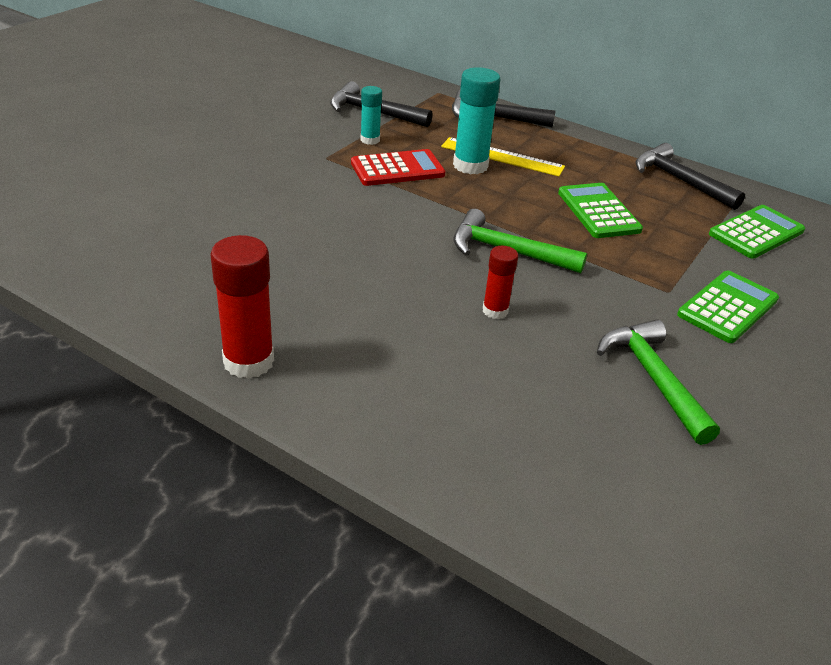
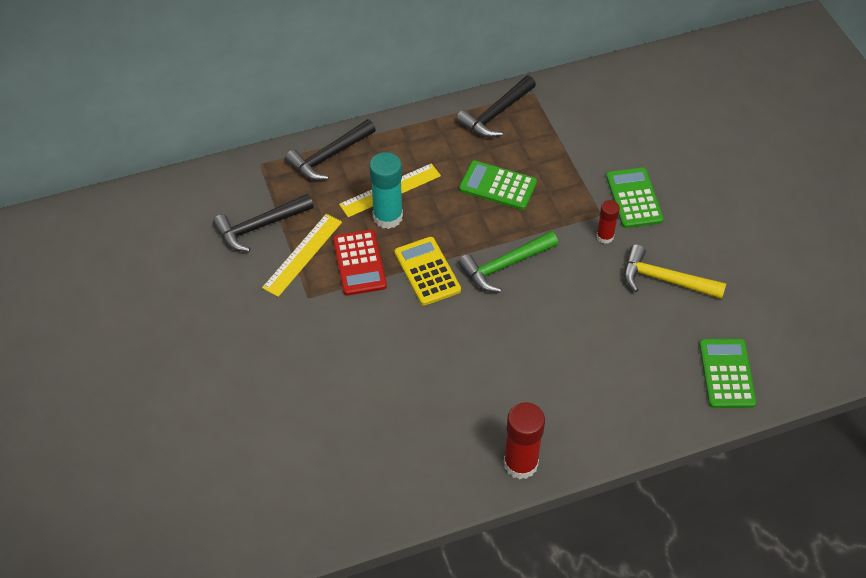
camera: 50 degrees left, 15 degrees up
(370, 140) = (303, 254): turquoise glue stick -> yellow ruler
(397, 169) = (359, 263): red calculator -> red calculator turned 150 degrees clockwise
(436, 208) = (427, 271): none -> yellow calculator
(495, 311) = (559, 312): red glue stick -> red glue stick (605, 236)
(653, 378) = (664, 280): green hammer -> yellow hammer
(679, 180) = (496, 114): black hammer -> black hammer turned 45 degrees counterclockwise
(756, 233) = (579, 124): green calculator -> green calculator (726, 374)

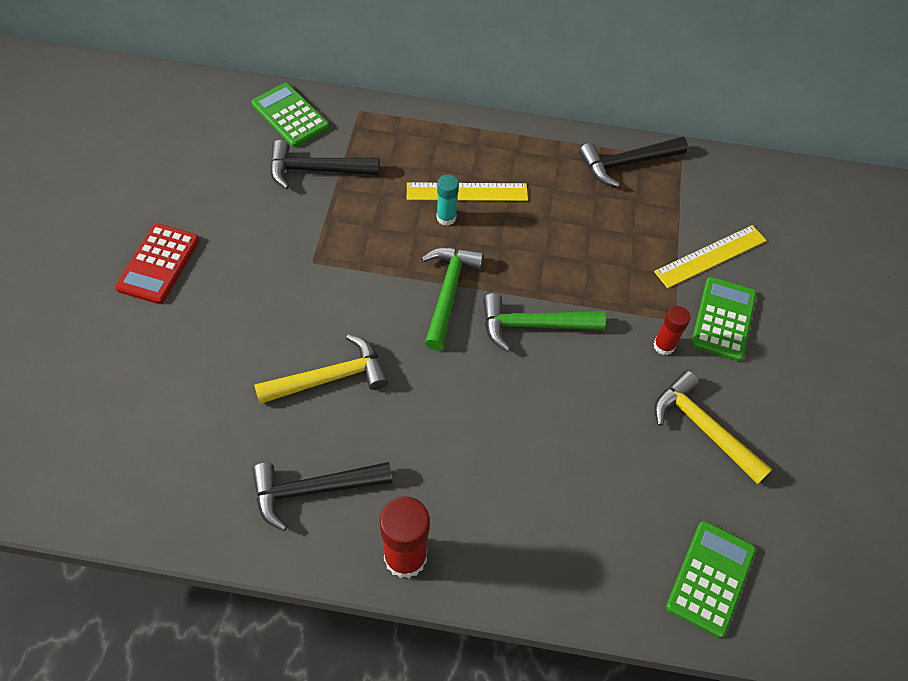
camera: 25 degrees right, 5 degrees up
(303, 254) = (337, 216): yellow ruler -> yellow ruler (710, 256)
(329, 156) = (429, 132): black hammer -> black hammer (313, 490)
(359, 263) = (386, 251): red calculator -> red calculator (158, 264)
(382, 373) = (330, 378): none -> yellow hammer
(387, 217) = (446, 217): turquoise glue stick -> turquoise glue stick, size x0.58
(427, 271) = (448, 292): yellow calculator -> green hammer
(498, 186) = (581, 237): green calculator -> green calculator (290, 115)

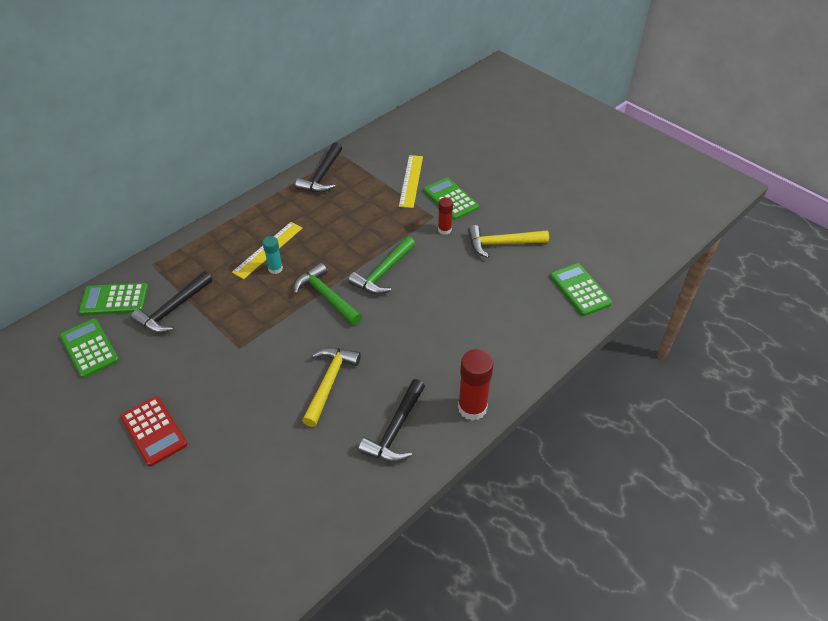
camera: 50 degrees left, 10 degrees down
(217, 141) = (89, 348): none -> green calculator

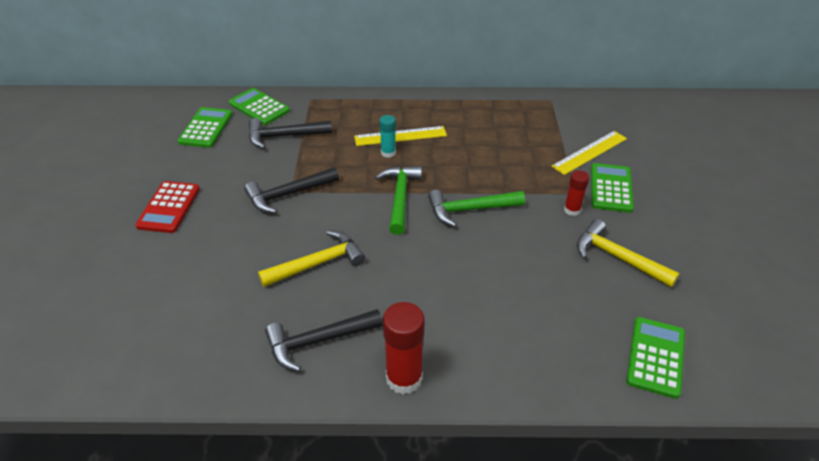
camera: 45 degrees right, 5 degrees down
(322, 176) = (513, 107): black hammer -> black hammer (288, 195)

